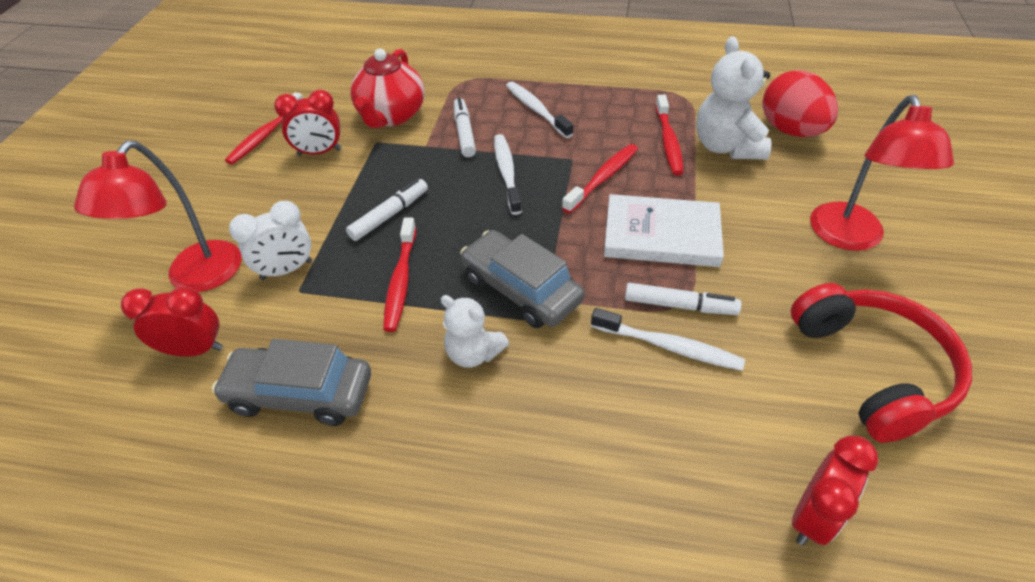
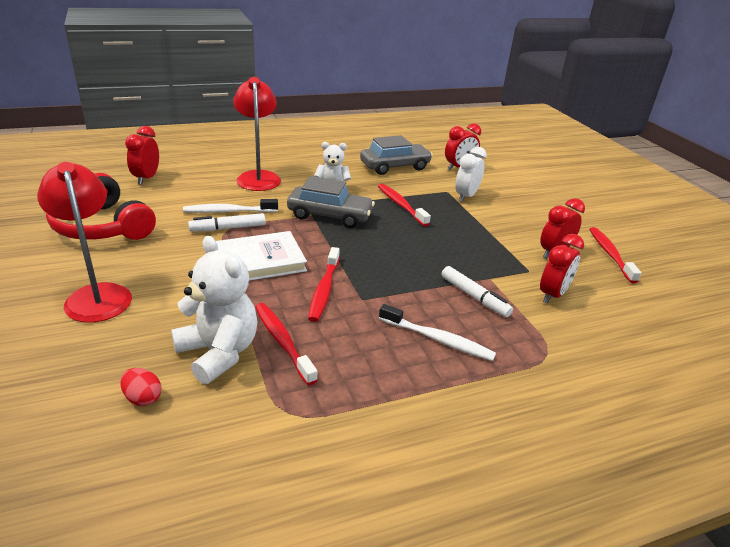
camera: 145 degrees right, 15 degrees down
(195, 278) = (503, 185): red lamp -> red lamp (258, 177)
(389, 215) = (449, 230): white marker -> none
(391, 115) = (552, 295): red teapot -> red clock
(507, 173) = (403, 274): white toothbrush -> none
(790, 130) = (143, 398): red egg -> red egg, size x0.45

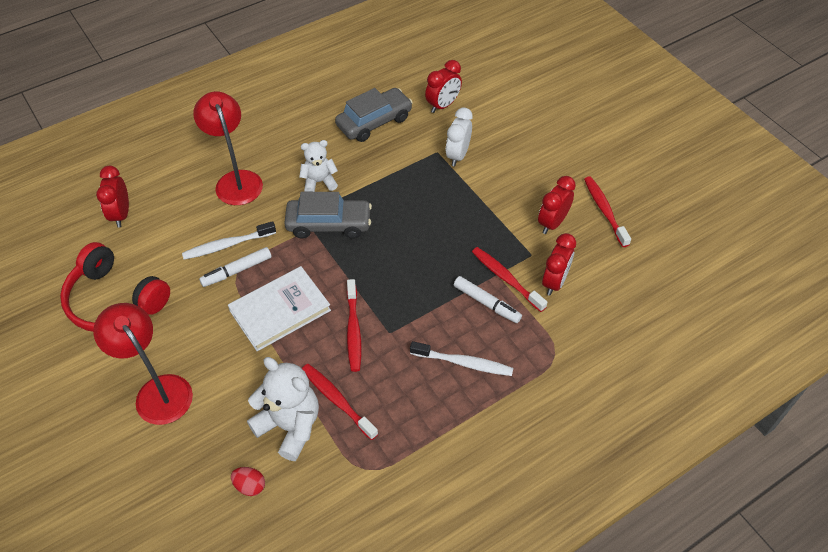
camera: 10 degrees left, 20 degrees up
(401, 205) = (395, 188): red toothbrush -> red toothbrush (506, 278)

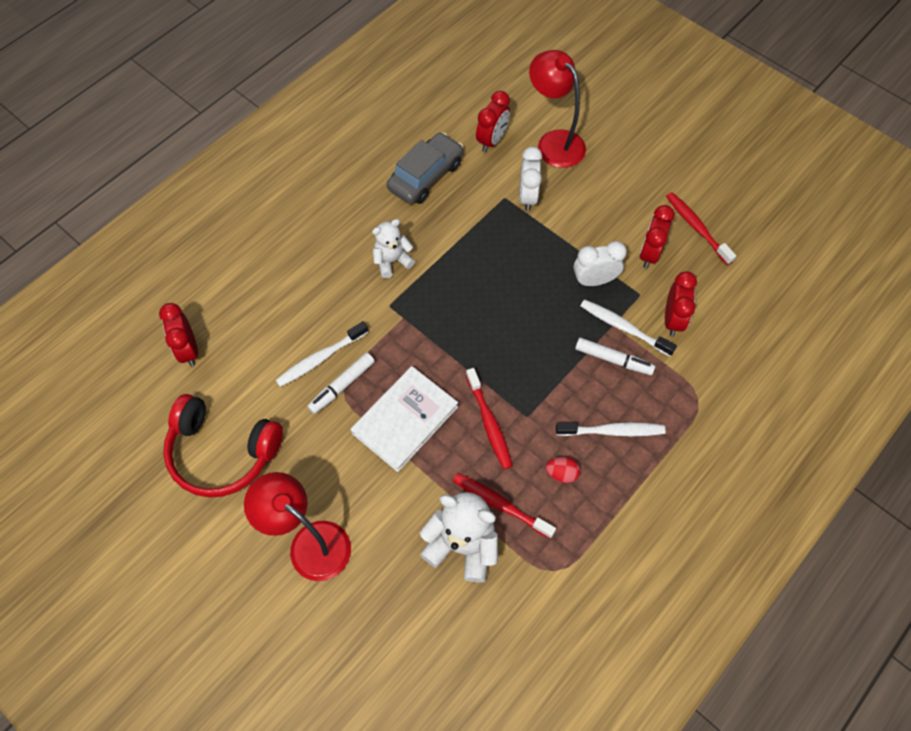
camera: 15 degrees left, 10 degrees up
(236, 180) = (301, 279): red lamp -> red lamp (554, 142)
(250, 486) = (445, 620): red egg -> red egg (561, 474)
(329, 224) = (420, 308): grey car -> none
(493, 234) = (594, 280): none -> white clock
(506, 278) = (623, 327): red toothbrush -> white toothbrush

